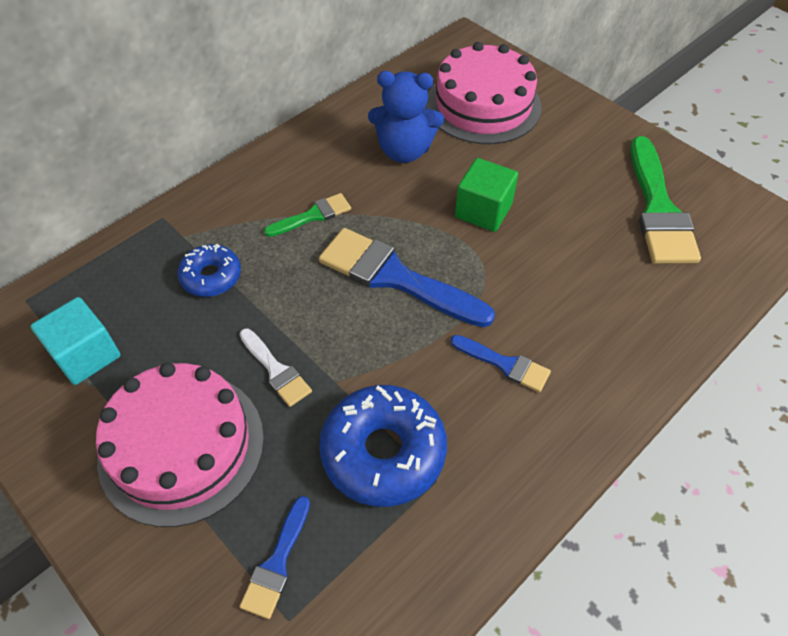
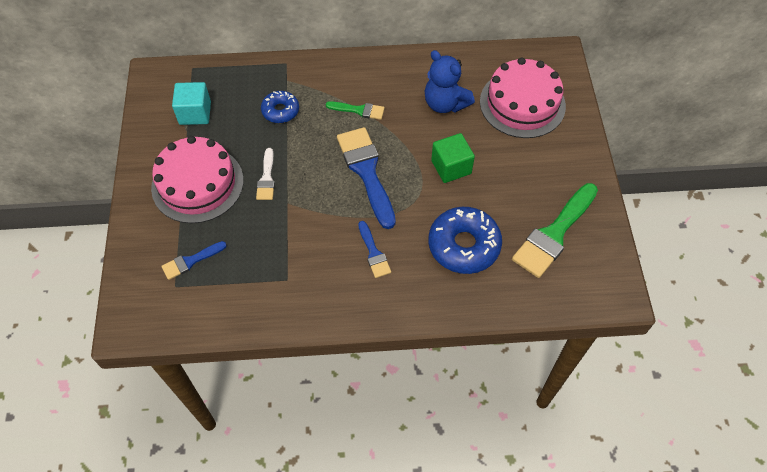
camera: 40 degrees right, 5 degrees up
(383, 452) = (276, 250): blue donut -> blue donut (464, 245)

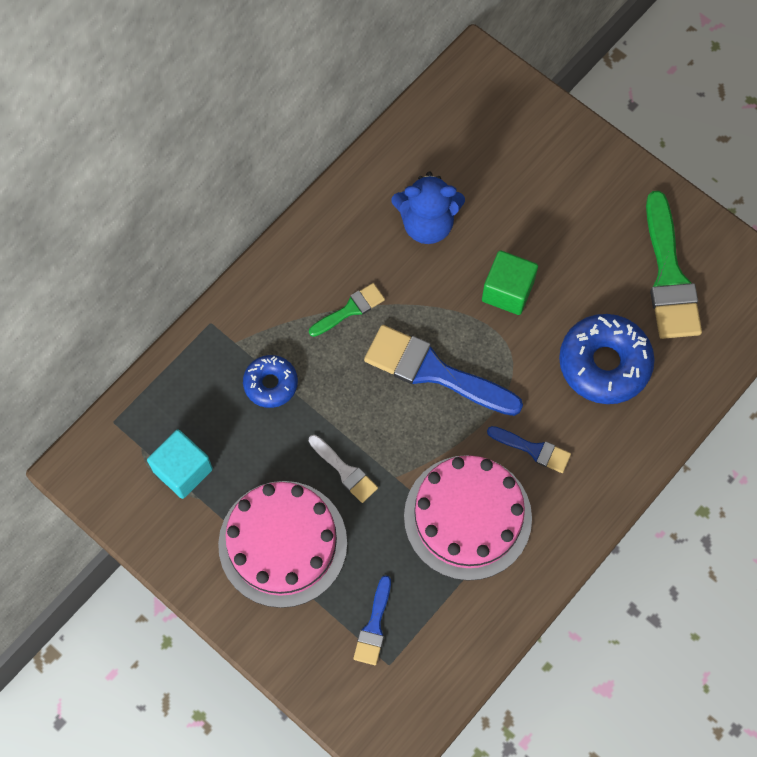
camera: 45 degrees left, 10 degrees up
(522, 103) = (500, 156): pink cake -> pink cake (467, 517)

